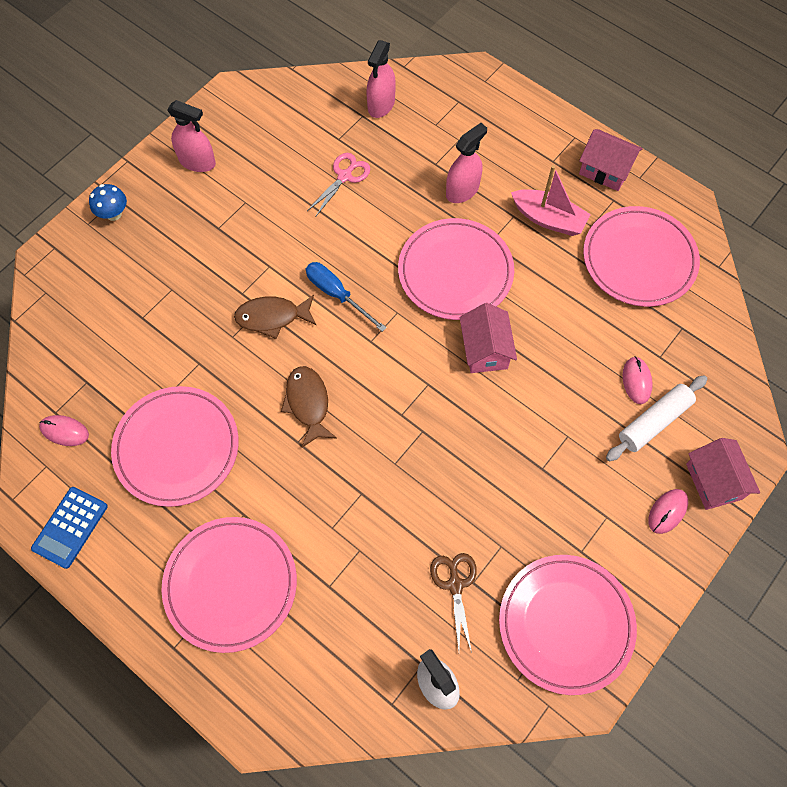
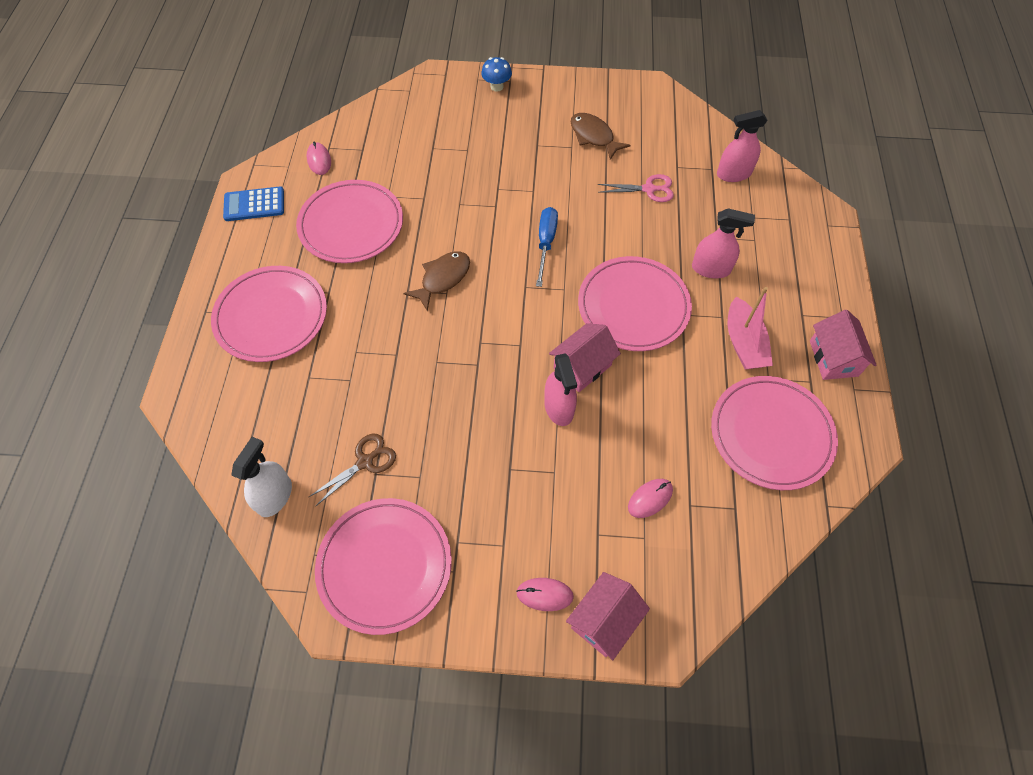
camera: 55 degrees right, 5 degrees down
(197, 162) = (578, 103): pink spray bottle -> pink spray bottle (559, 407)
(272, 317) = (494, 217): brown fish -> brown fish (593, 136)
(654, 421) = (622, 535): white rolling pin -> none

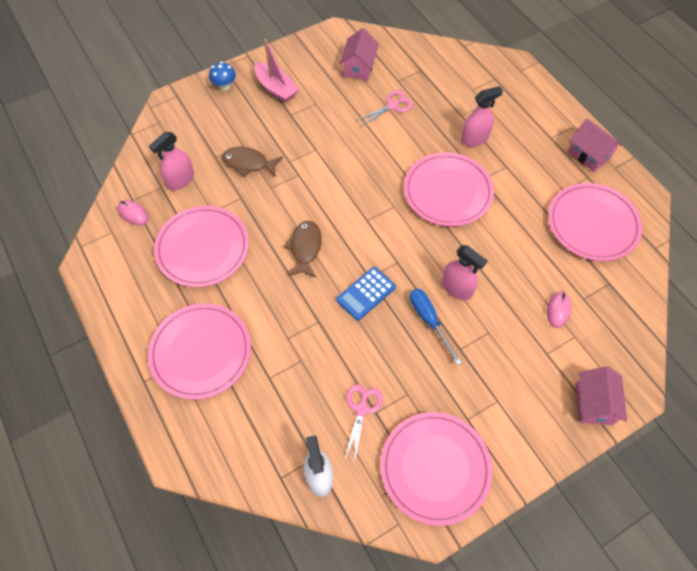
camera: 35 degrees left, 0 degrees up
(254, 204) = (110, 277): blue calculator -> blue calculator (366, 293)
(365, 462) = (361, 409): brown scissors -> pink scissors
(544, 594) = (547, 413): pink mouse -> none
(546, 243) = (355, 182): blue screwdriver -> blue screwdriver (429, 321)
(582, 366) = (449, 252): pink house -> pink house (359, 67)
(593, 136) = (325, 88): brown fish -> brown fish (248, 163)
(733, 174) = (437, 66): pink spray bottle -> pink spray bottle (180, 180)
(743, 343) = (532, 176): pink boat -> pink boat (276, 88)

